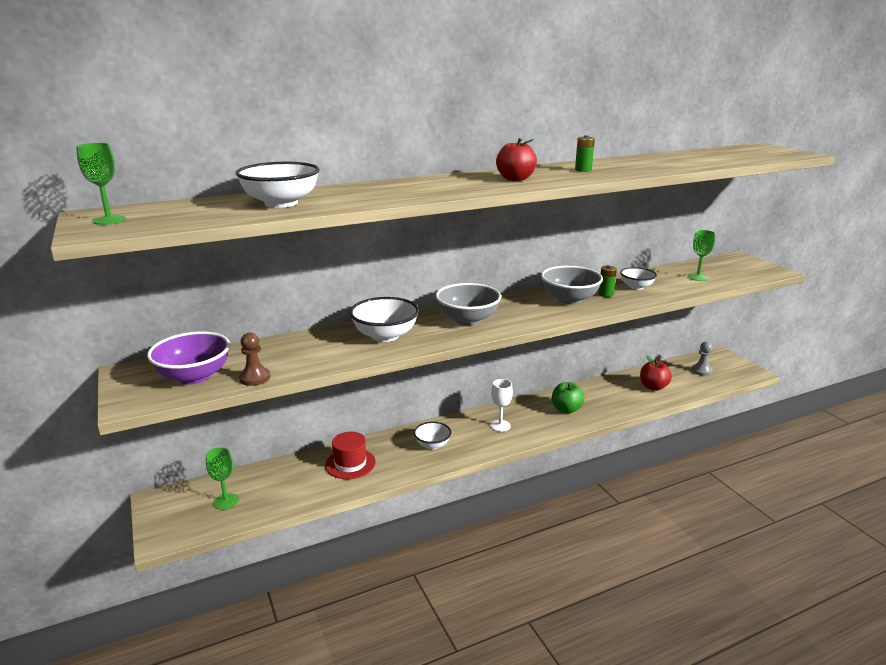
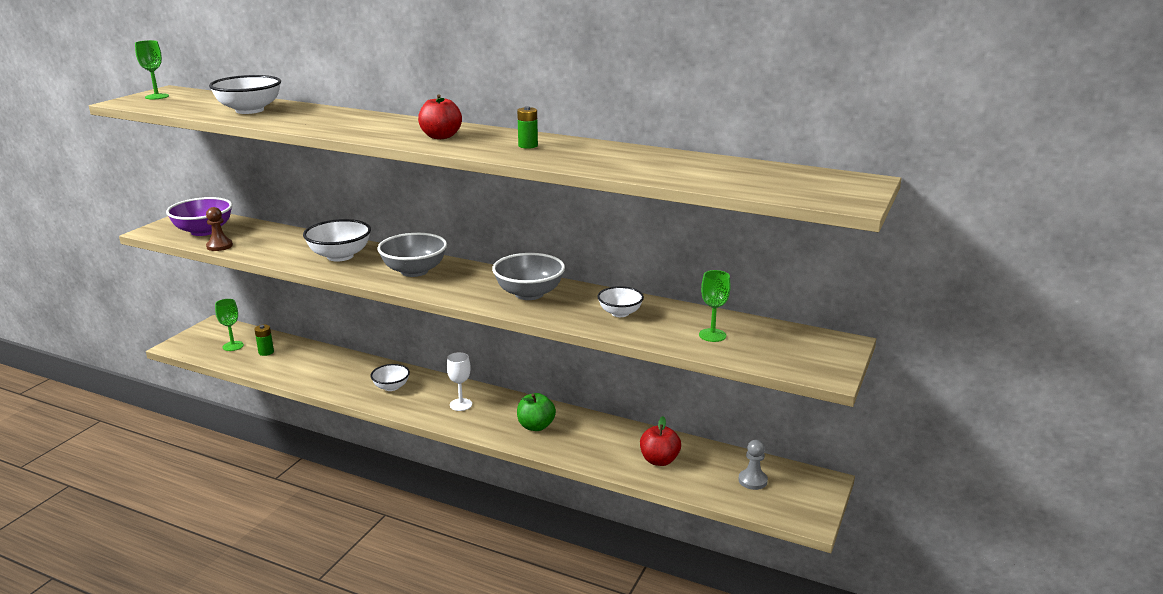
camera: 50 degrees right, 0 degrees up
(350, 463) = (325, 366): red hat -> none
(606, 294) = (571, 305): green battery -> green battery (266, 352)

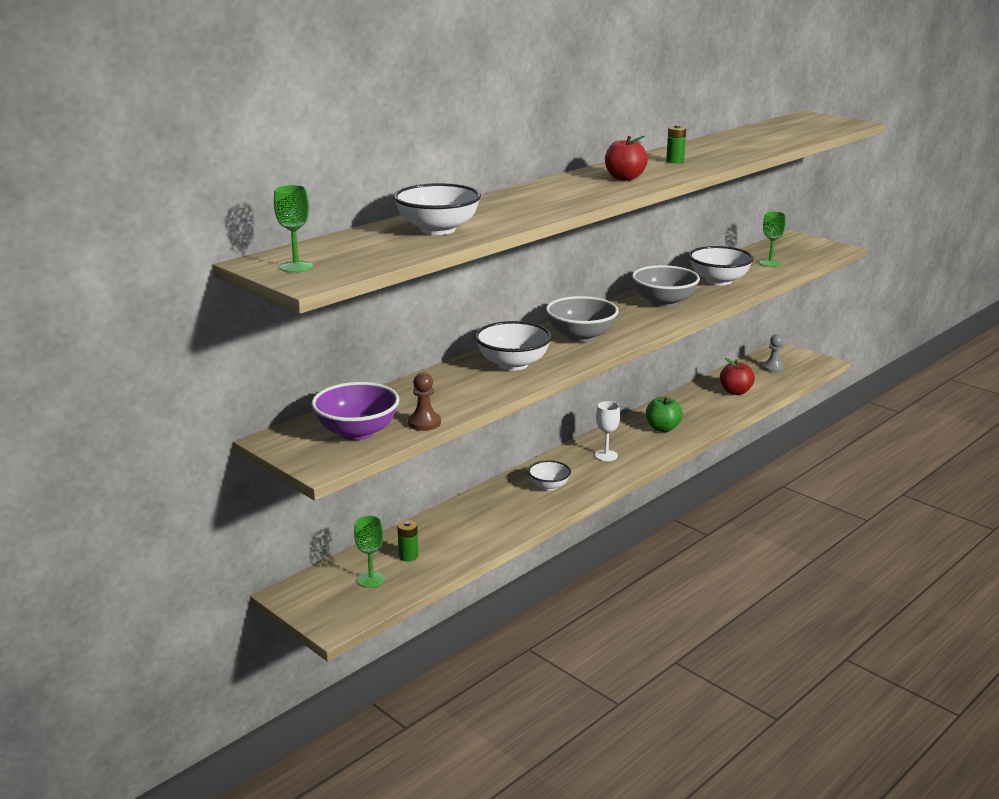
camera: 70 degrees left, 0 degrees up
(620, 313) = (719, 281): white bowl -> white bowl, size x1.63

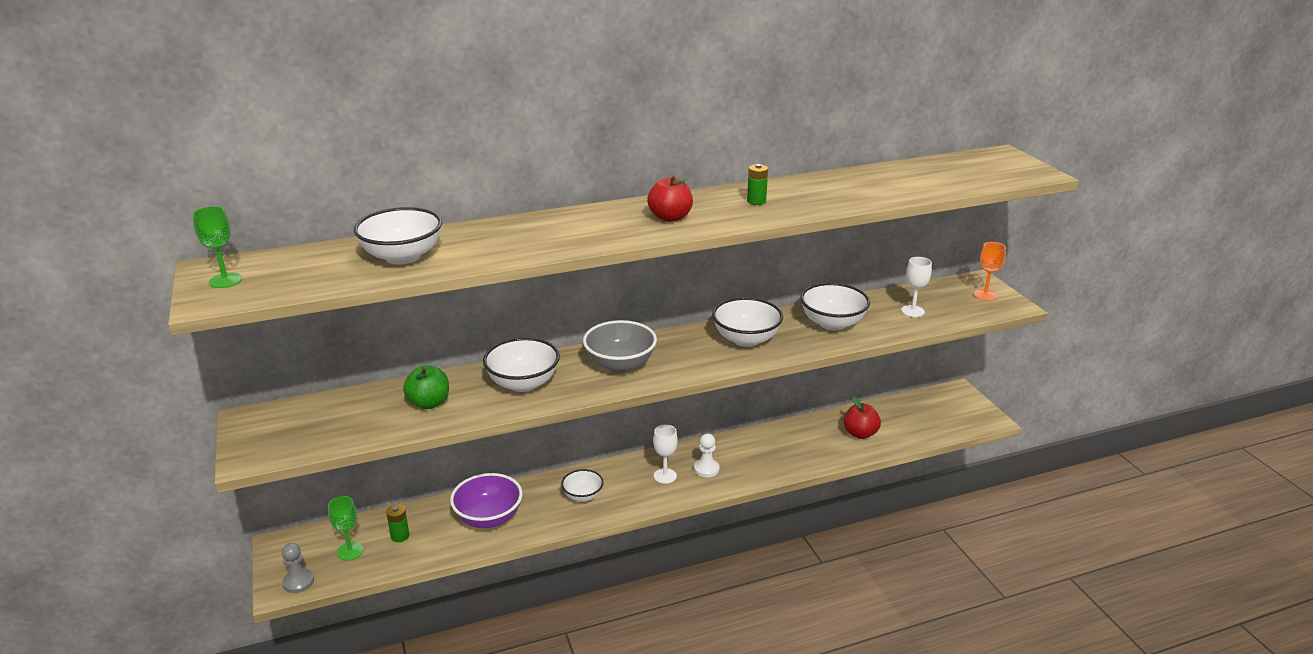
camera: 25 degrees right, 5 degrees up
(357, 432) = (314, 428): purple bowl -> purple bowl (488, 518)
(424, 423) = (375, 433): brown pawn -> none
(636, 443) = (706, 469): none -> white pawn
(662, 428) = (747, 459): green apple -> green apple (429, 403)
(664, 302) = (746, 339): grey bowl -> white bowl
(770, 263) = (912, 311): green goblet -> white goblet
(773, 368) = (927, 414): grey pawn -> grey pawn (298, 582)
(810, 245) = (985, 295): none -> orange goblet

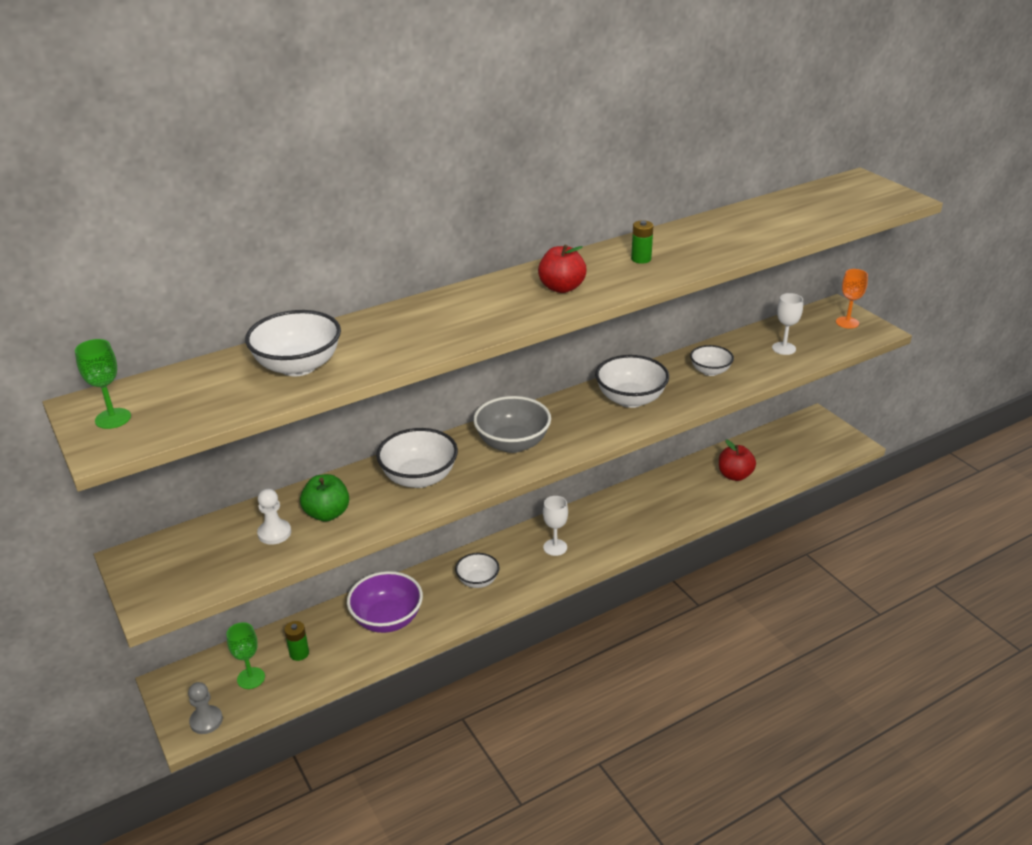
camera: 10 degrees left, 5 degrees up
(706, 469) = (594, 534): white pawn -> white pawn (274, 533)
(832, 323) = (710, 371): white bowl -> white bowl, size x0.61

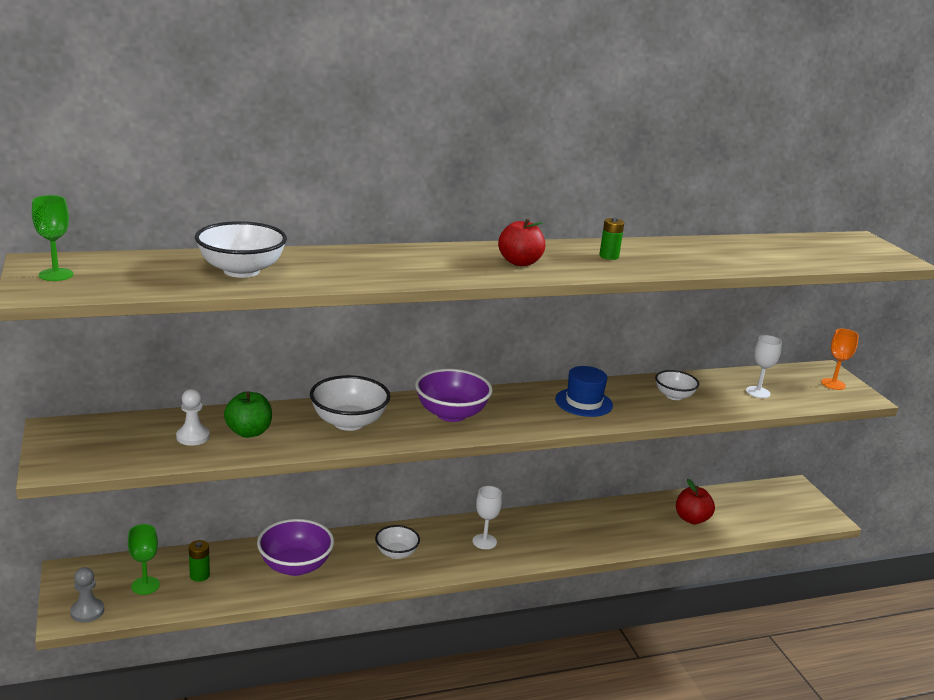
camera: 10 degrees right, 10 degrees down
(512, 443) = (451, 414): grey bowl -> purple bowl
(630, 399) = (583, 402): white bowl -> blue hat

